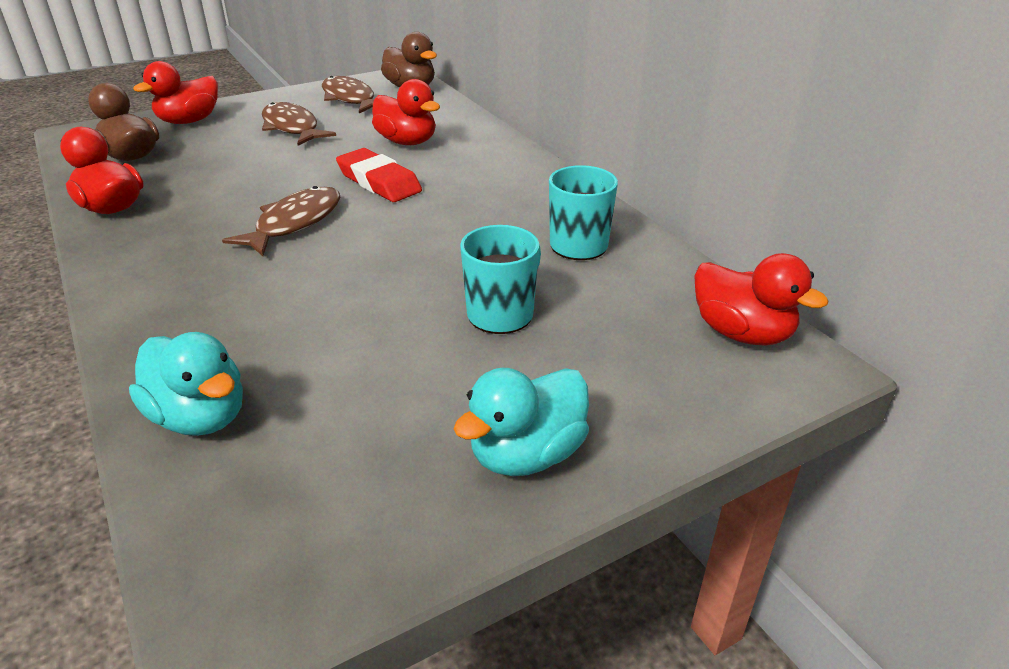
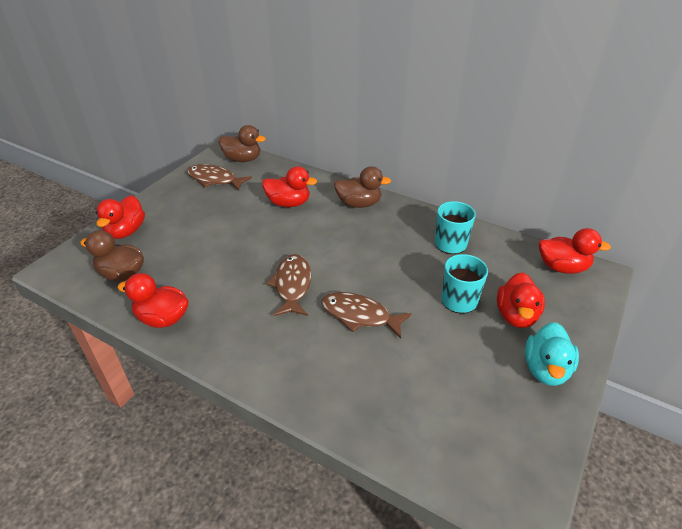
camera: 30 degrees left, 5 degrees up
(200, 417) = (390, 424): turquoise duck -> none
(292, 128) = (204, 215): brown fish -> brown fish (359, 315)
(379, 182) = (306, 238): red eraser -> none
(501, 166) = (359, 204): none -> brown duck
(570, 366) = (516, 315): none -> red duck

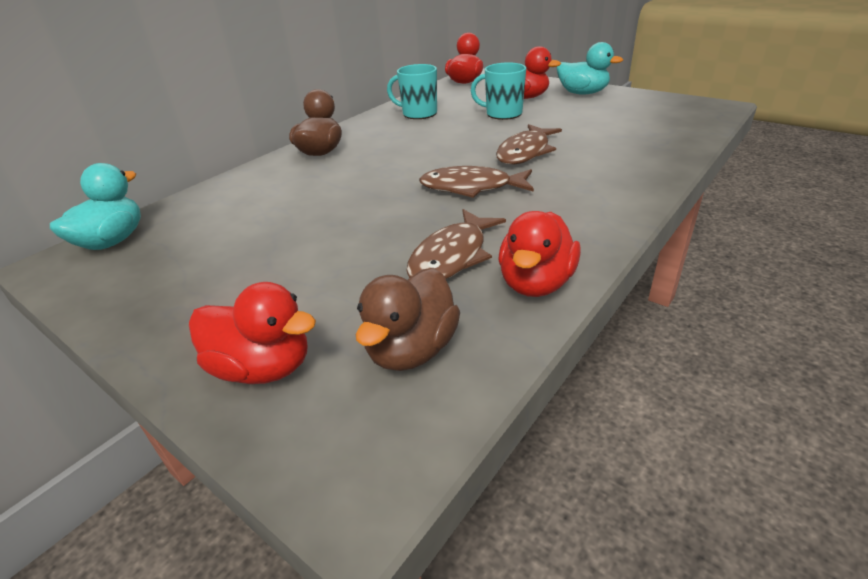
camera: 80 degrees left, 5 degrees down
(214, 179) = (154, 267): brown fish -> brown fish (452, 256)
(243, 159) = (112, 241): brown duck -> turquoise duck
(288, 203) = (287, 195): red duck -> none

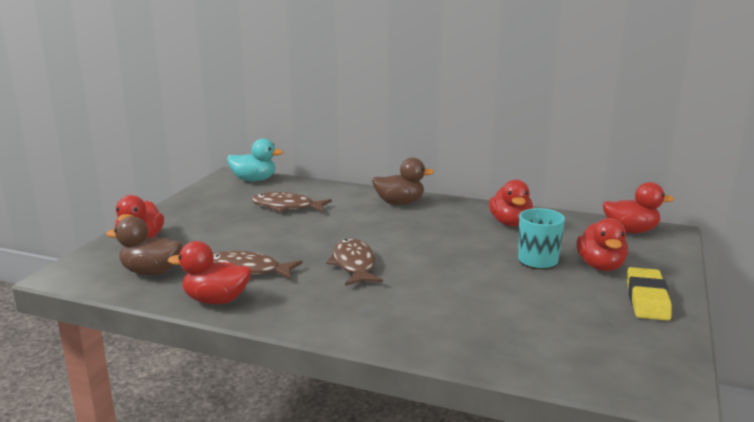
camera: 70 degrees right, 15 degrees down
(418, 114) = (510, 223): turquoise mug -> red duck
(525, 152) = (438, 279): brown fish -> brown fish (286, 207)
(582, 93) = (647, 299): turquoise duck -> yellow eraser

